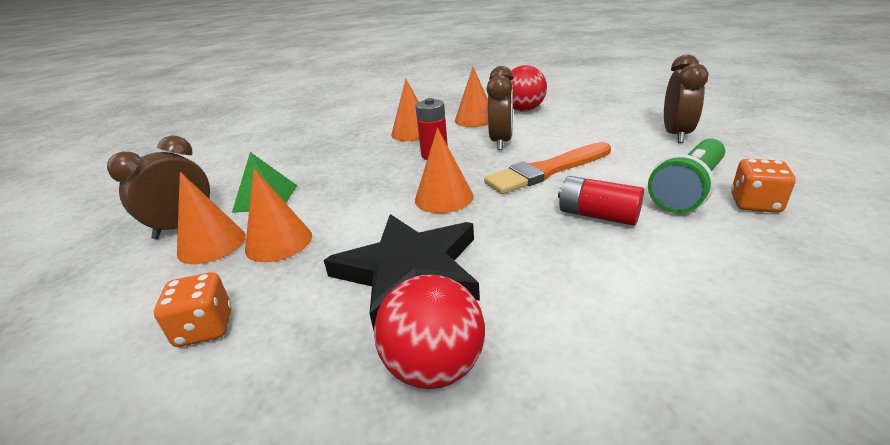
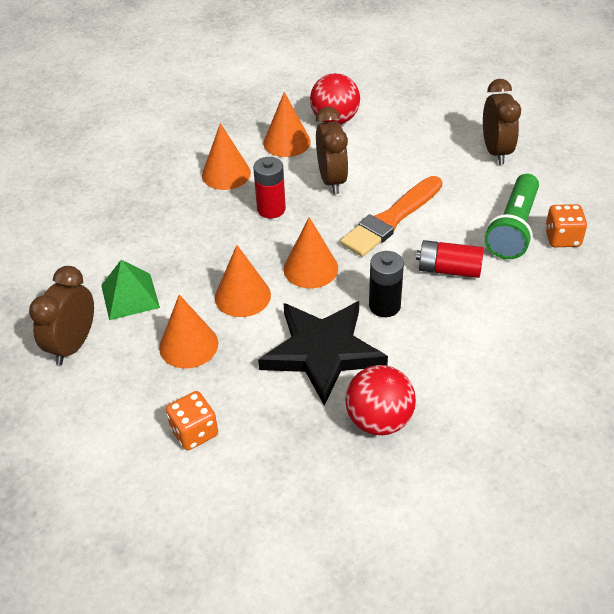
camera: 20 degrees left, 15 degrees up
(212, 244) = (124, 359): orange cone -> orange cone (242, 296)
(506, 238) = (384, 306): none -> black battery

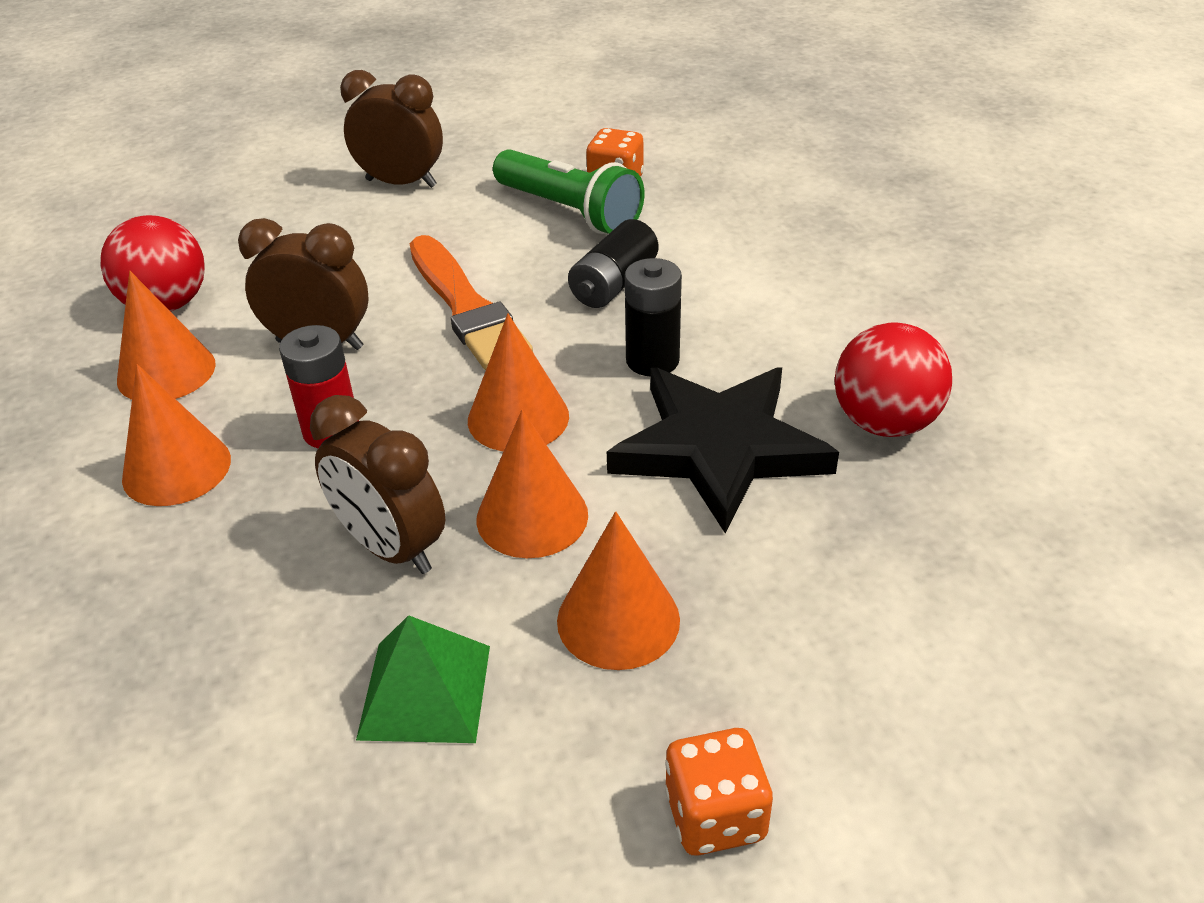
camera: 70 degrees left, 5 degrees down
(73, 345) = (516, 827): brown clock -> brown clock (391, 548)
(194, 432) = (842, 654): orange dice -> orange dice (715, 815)
(448, 269) = (613, 284): red battery -> black battery

